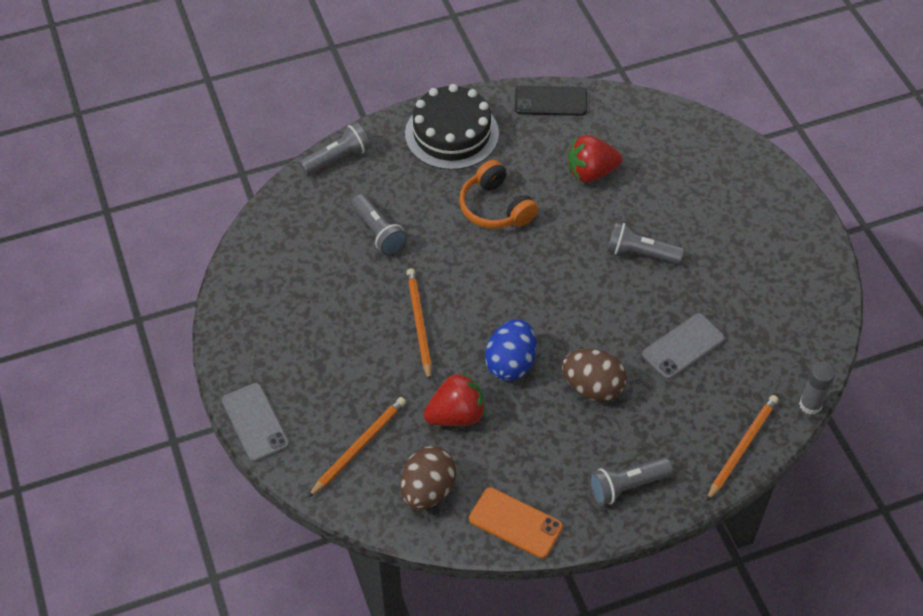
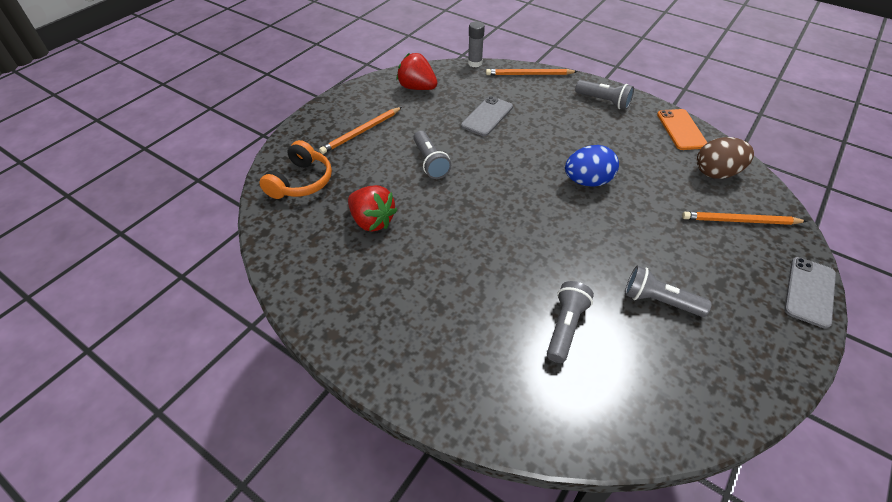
camera: 125 degrees left, 5 degrees down
(338, 158) = (514, 427): grey flashlight -> grey flashlight (659, 301)
(419, 324) = (616, 245): orange pencil -> orange pencil (362, 132)
(451, 133) = (400, 342): black cake -> none
(456, 415) = (655, 187): red strawberry -> red strawberry (417, 88)
(495, 208) = (461, 261): orange headphones -> orange headphones (301, 182)
(551, 101) = (302, 288): black phone -> none
(592, 387) = (559, 139): brown egg -> none
(683, 347) = (487, 116): grey phone -> grey phone turned 75 degrees counterclockwise

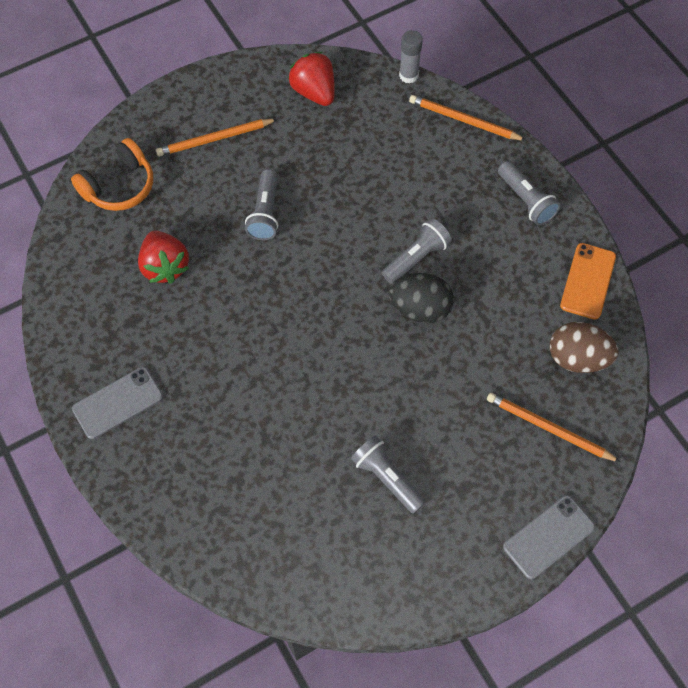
camera: 25 degrees right, 15 degrees up
(487, 116) = (369, 170): grey phone -> grey phone (118, 403)
(565, 327) = (278, 463): grey flashlight -> grey flashlight (416, 258)
(587, 181) = (420, 308): blue egg -> black egg

